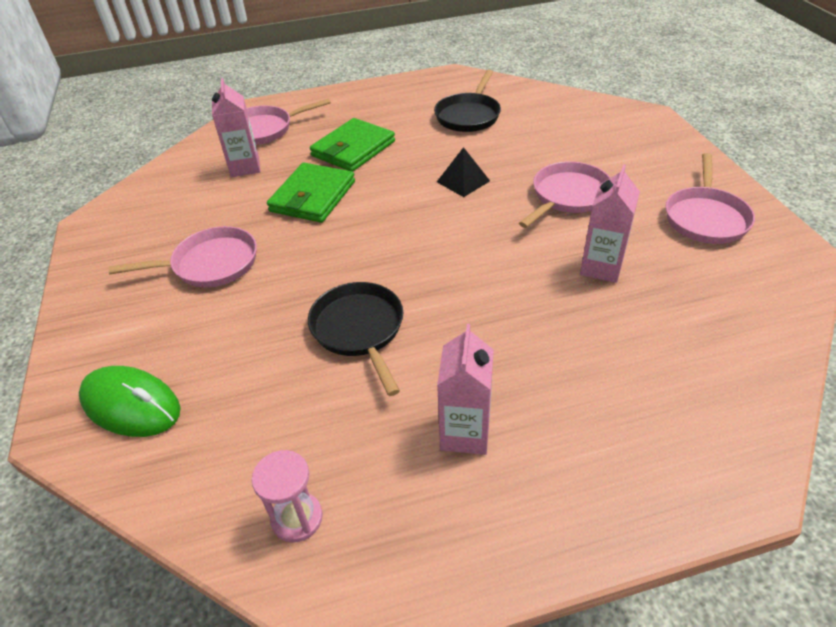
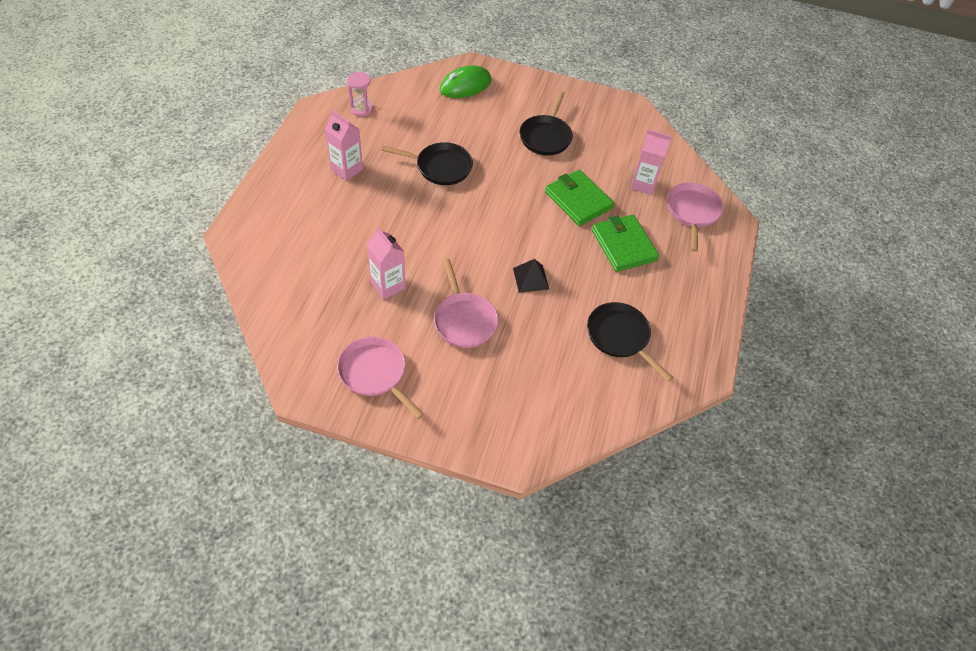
camera: 115 degrees right, 10 degrees up
(210, 264) = (546, 136): pink pan -> black pan

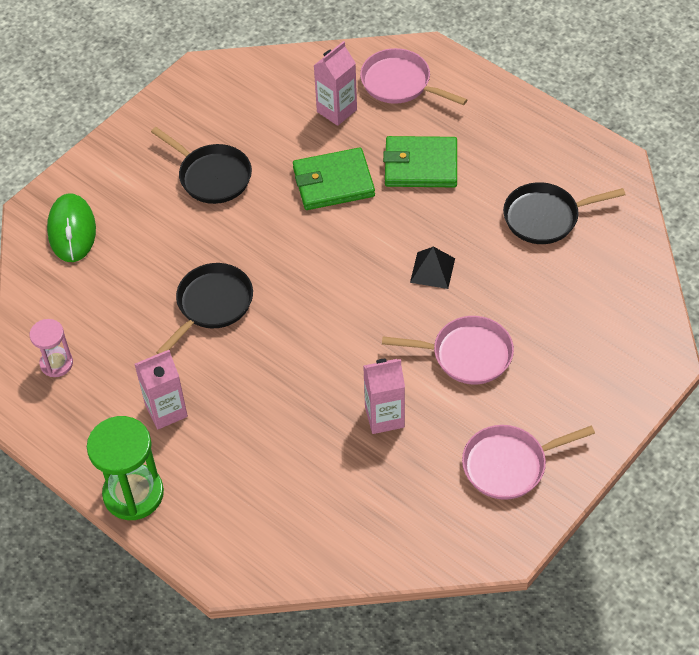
camera: 60 degrees left, 0 degrees up
(278, 172) = (133, 494): none -> green hourglass

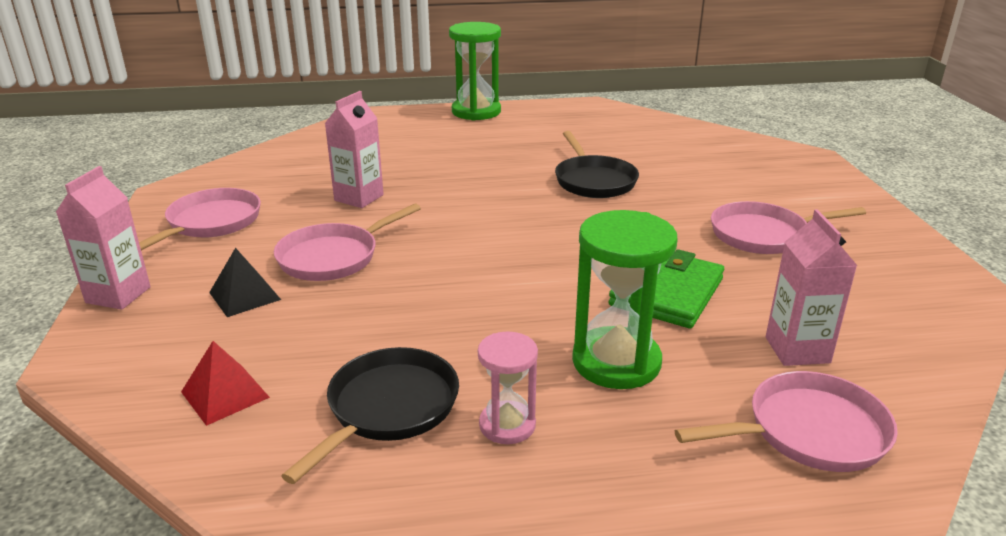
camera: 130 degrees right, 25 degrees down
(56, 363) = (626, 122): pink hourglass -> pink hourglass (507, 425)
(72, 230) = (765, 161): green mouse -> none
(166, 411) = (521, 137): pink carton -> pink carton (118, 295)
(212, 176) = (764, 235): black pan -> pink pan
(421, 165) = (616, 362): green wallet -> green hourglass
(432, 270) = (454, 289): black pyramid -> black pyramid (245, 296)
(609, 281) = (225, 394): none -> red pyramid

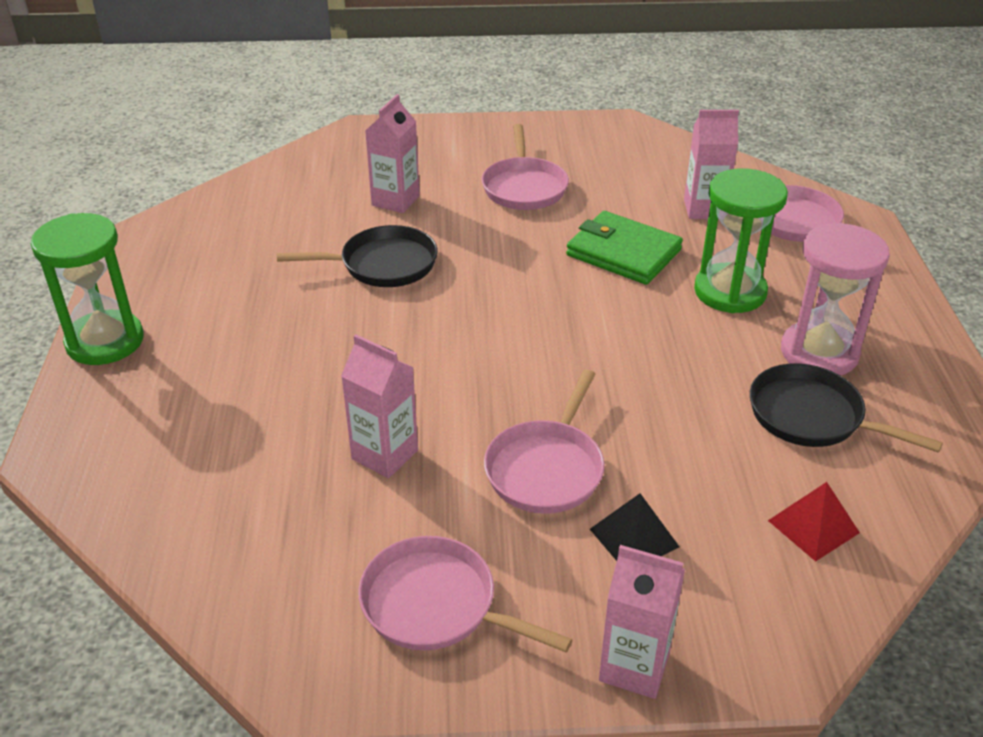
camera: 85 degrees left, 10 degrees up
(333, 257) = (546, 468): pink pan -> pink pan turned 60 degrees clockwise
(507, 425) = (819, 352): pink hourglass -> pink hourglass, size x1.73
(696, 179) = (395, 200): none -> pink carton

